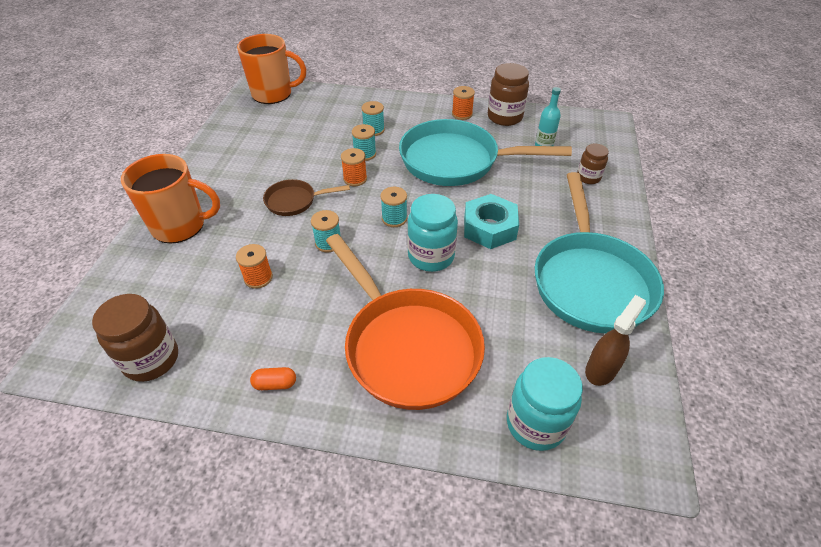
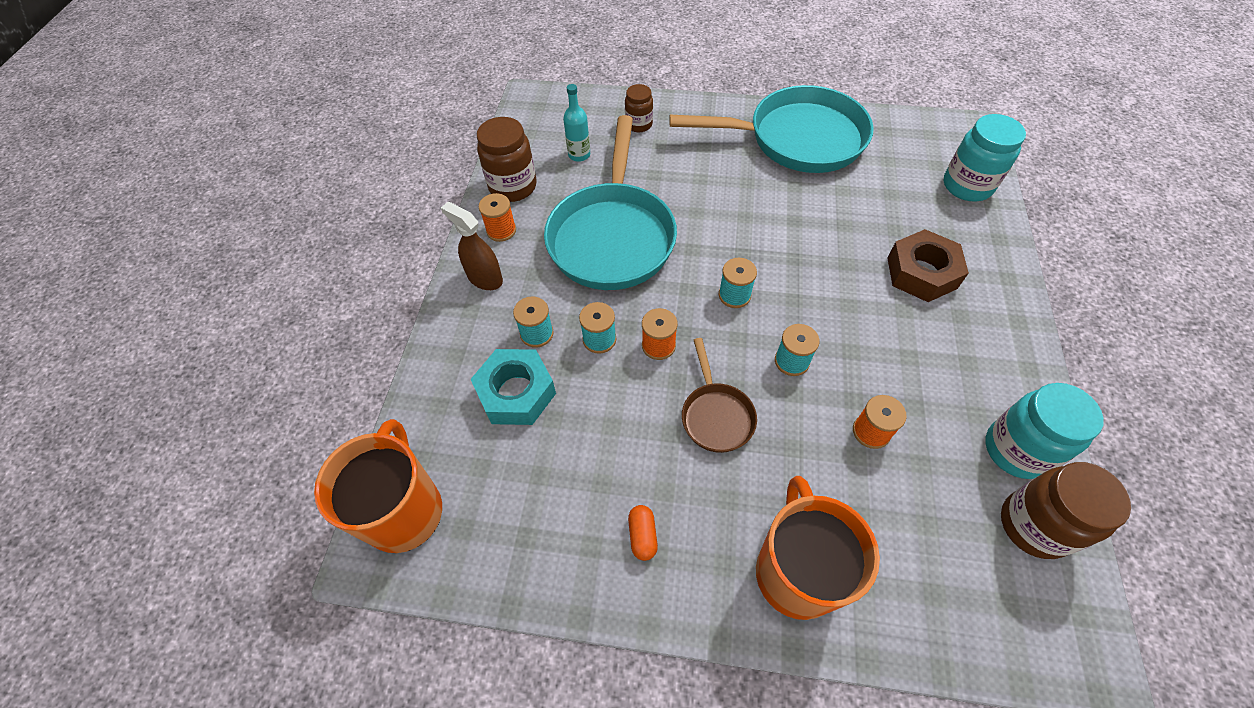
camera: 90 degrees left, 10 degrees up
(275, 384) = (1010, 382): orange capsule -> orange capsule (642, 535)
(407, 346) = (921, 273): orange pan -> brown nut
(431, 256) = (792, 257): turquoise jar -> turquoise jar (1016, 450)
(489, 228) = (735, 207): turquoise nut -> turquoise nut (516, 392)
(601, 369) = (897, 143): brown spray bottle -> brown spray bottle (485, 278)

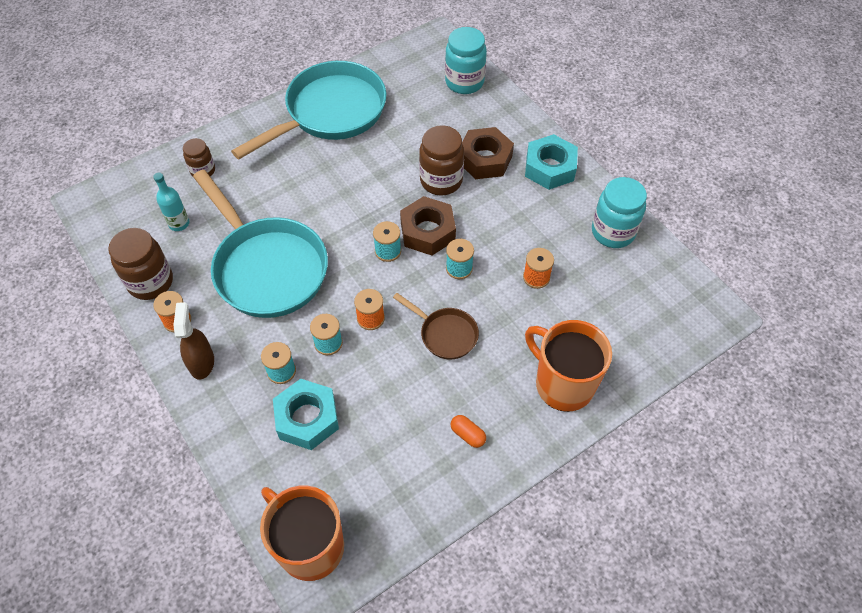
camera: 45 degrees left, 0 degrees up
(485, 278) = (202, 362): brown spray bottle -> brown spray bottle turned 90 degrees clockwise
(792, 303) = (427, 231): none -> brown nut
(994, 328) = (550, 168): none -> turquoise nut
(1034, 525) = (650, 266): brown jar -> brown jar (441, 181)

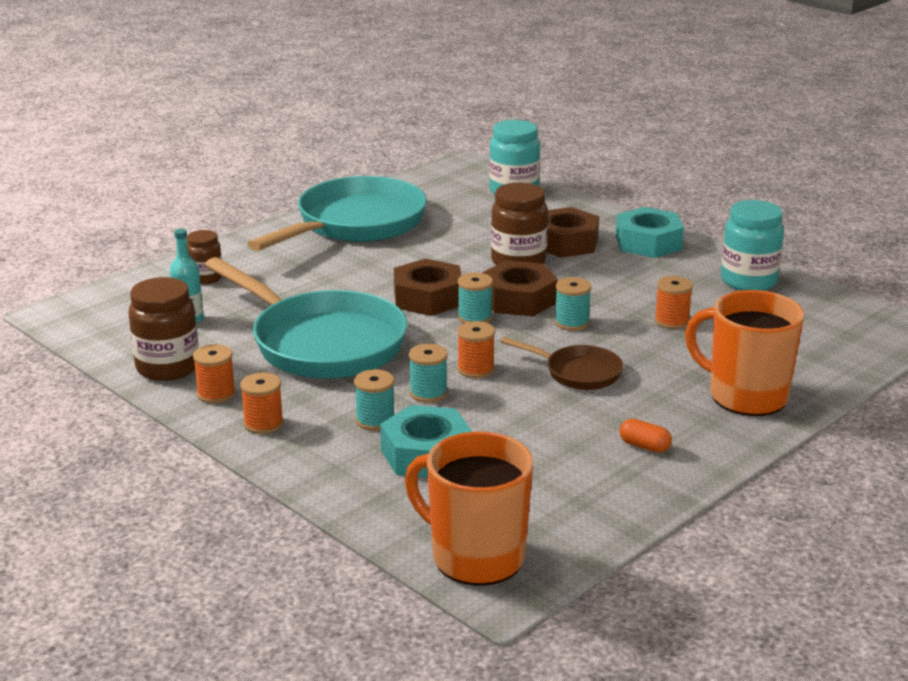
camera: 10 degrees left, 30 degrees down
(202, 362) = (263, 424): brown spray bottle -> orange spool
(360, 220) = (428, 298): none -> brown nut

